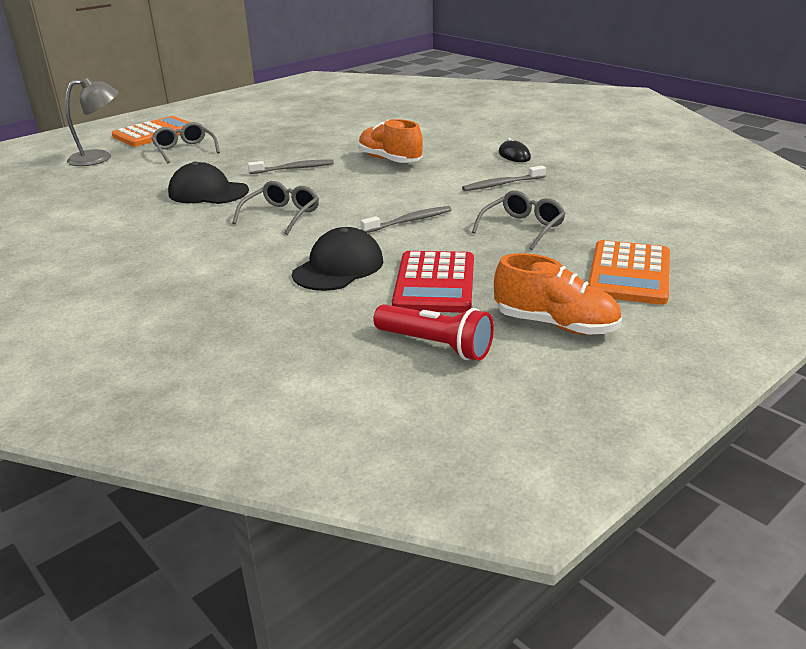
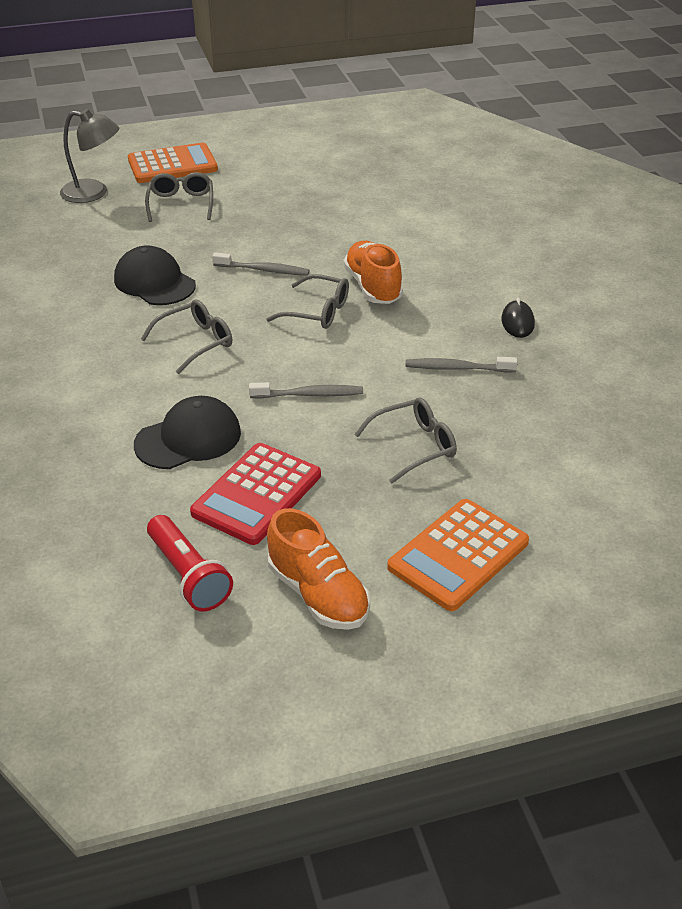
camera: 25 degrees right, 10 degrees up
(363, 180) = (317, 312): none -> grey glasses

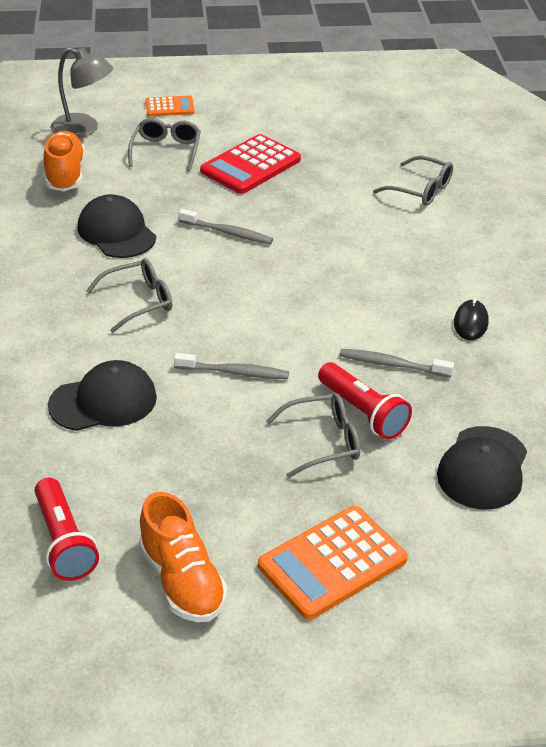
camera: 10 degrees right, 0 degrees up
(172, 165) = (170, 107): orange calculator -> orange calculator, size x0.57
(257, 494) = (153, 469): red calculator -> red calculator (250, 165)
(317, 312) = (269, 284): grey glasses -> grey glasses (421, 190)
(373, 287) = (332, 265): orange shoe -> orange shoe (65, 175)
(444, 414) = (363, 412): none -> red flashlight
(571, 449) = (483, 468): none -> black cap

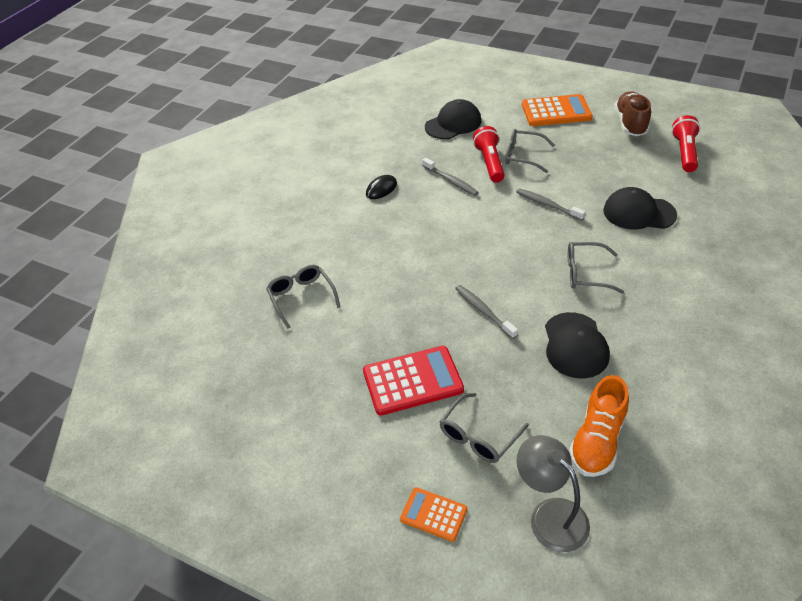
camera: 145 degrees left, 5 degrees up
(182, 581) = (630, 123): orange shoe -> brown shoe

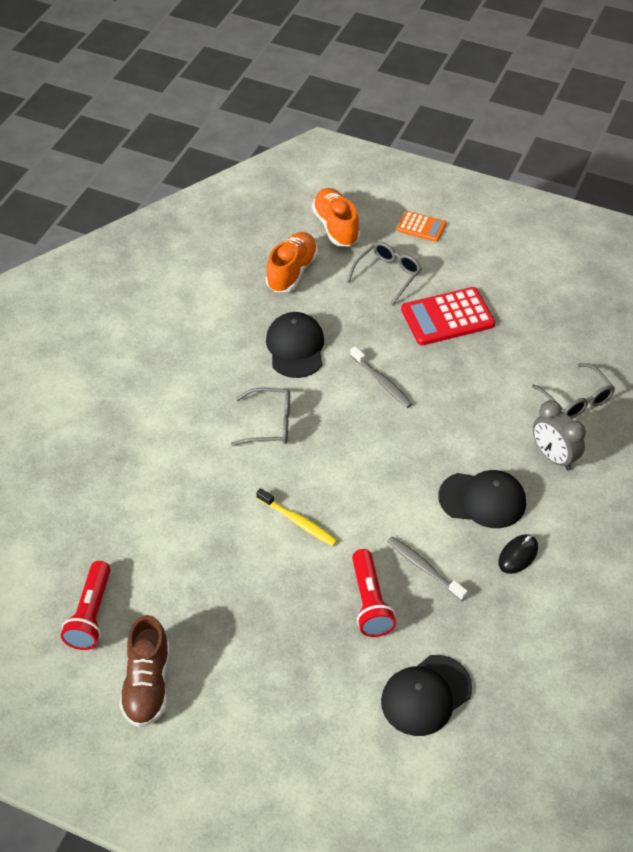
camera: 175 degrees right, 5 degrees up
(336, 251) = (553, 457): none -> grey clock
(522, 156) = (321, 615): grey glasses -> none
(547, 205) = (298, 522): grey toothbrush -> yellow toothbrush
(550, 515) = (336, 227): grey lamp -> orange shoe
(556, 111) = (257, 721): orange calculator -> none
(639, 213) = (188, 506): black cap -> black cap (482, 500)

